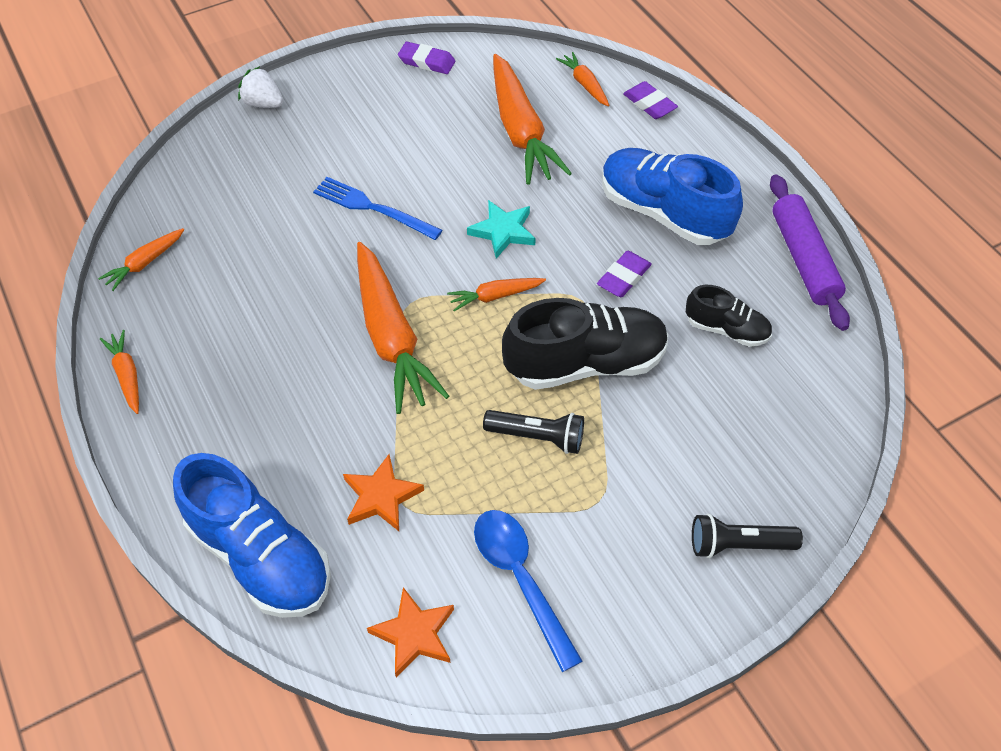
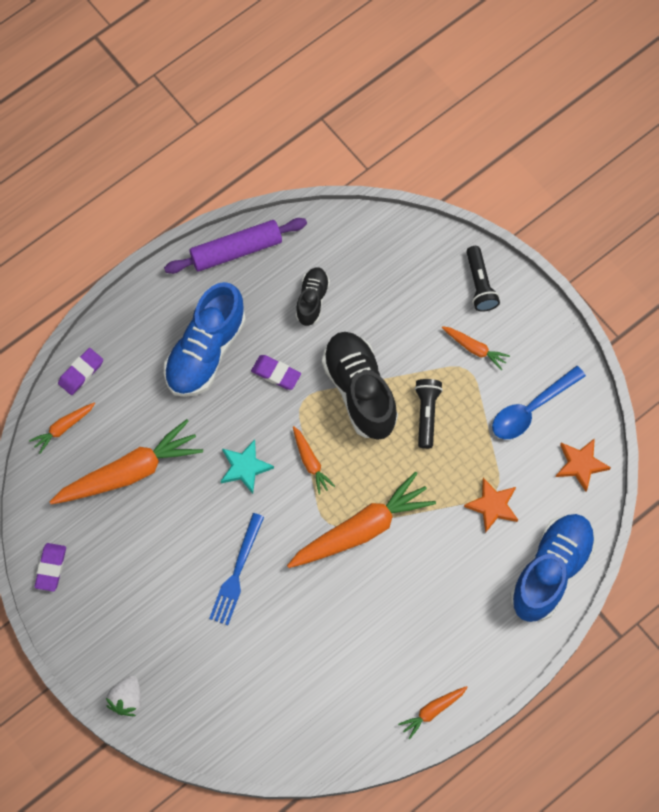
camera: 100 degrees left, 15 degrees up
(145, 263) = (325, 737): orange carrot -> orange carrot (474, 348)

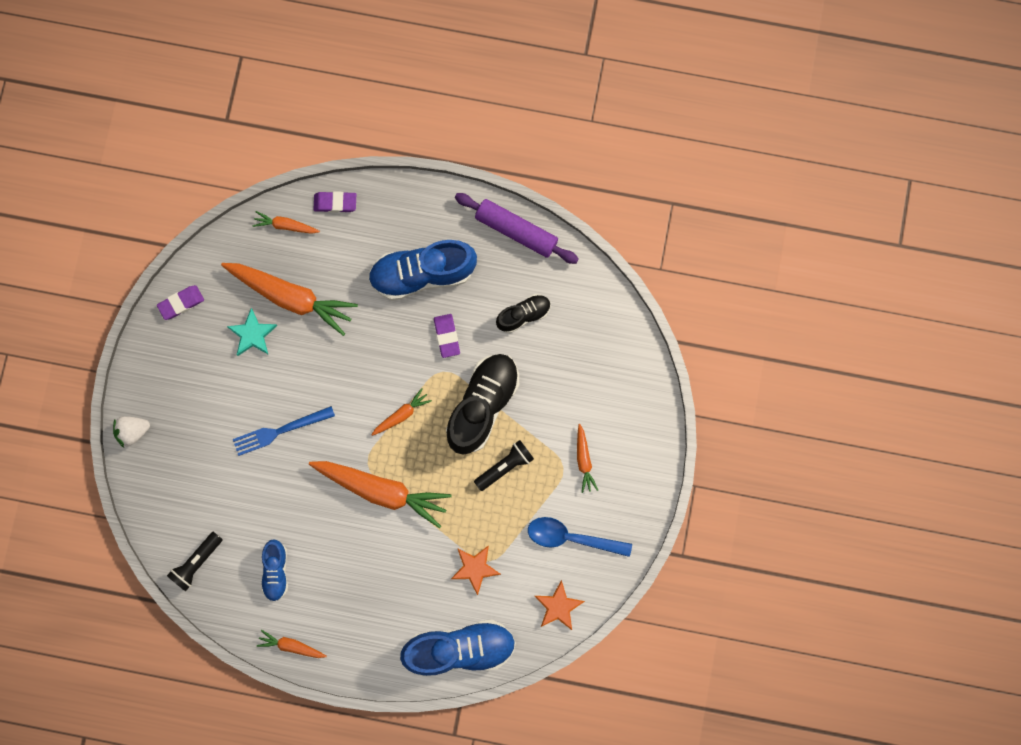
camera: 50 degrees right, 10 degrees up
(245, 467) = (360, 373): turquoise star -> turquoise star (252, 334)
(310, 462) = (401, 414): orange carrot -> orange carrot turned 150 degrees counterclockwise
(356, 673) = (276, 571): none -> blue shoe
(480, 284) = (637, 424): black flashlight -> black flashlight (197, 562)

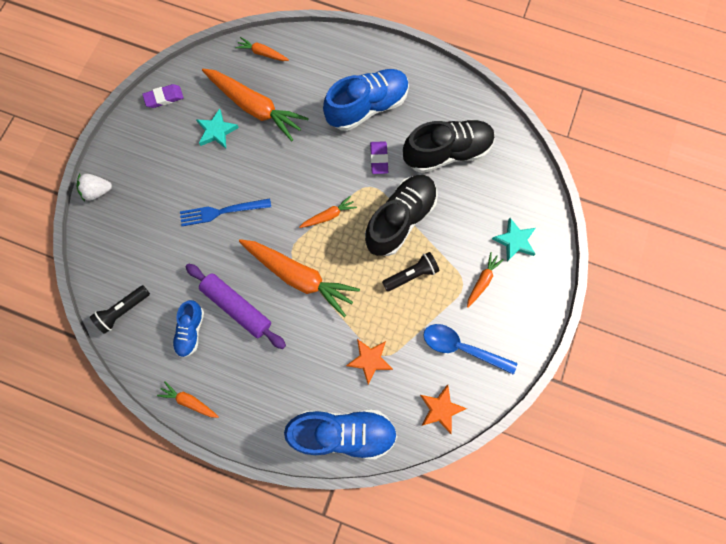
camera: 10 degrees right, 5 degrees down
(335, 203) = (306, 43): purple eraser -> none
(422, 274) = (367, 107): blue shoe -> blue shoe turned 150 degrees clockwise
(516, 230) = (450, 86): purple rolling pin -> purple rolling pin (237, 307)
(523, 315) = (447, 152): black shoe -> black shoe, size x1.85
(584, 460) = (482, 281): orange carrot -> orange carrot turned 150 degrees counterclockwise
(613, 407) = (514, 241): none -> turquoise star

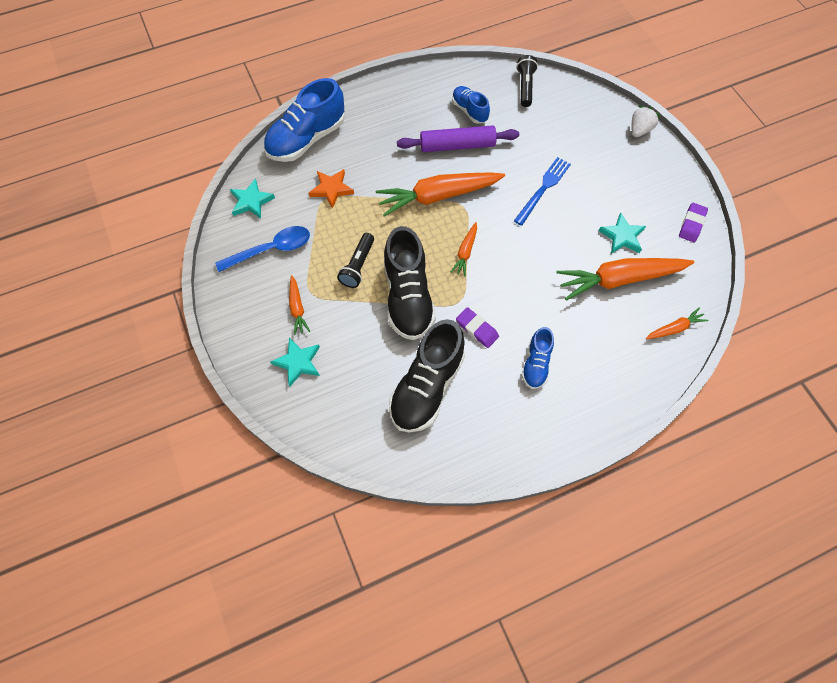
camera: 135 degrees right, 10 degrees down
(190, 401) = (423, 79): orange carrot -> none
(367, 107) = (536, 364): blue shoe -> blue shoe, size x0.54
(440, 409) = (251, 201): orange star -> turquoise star

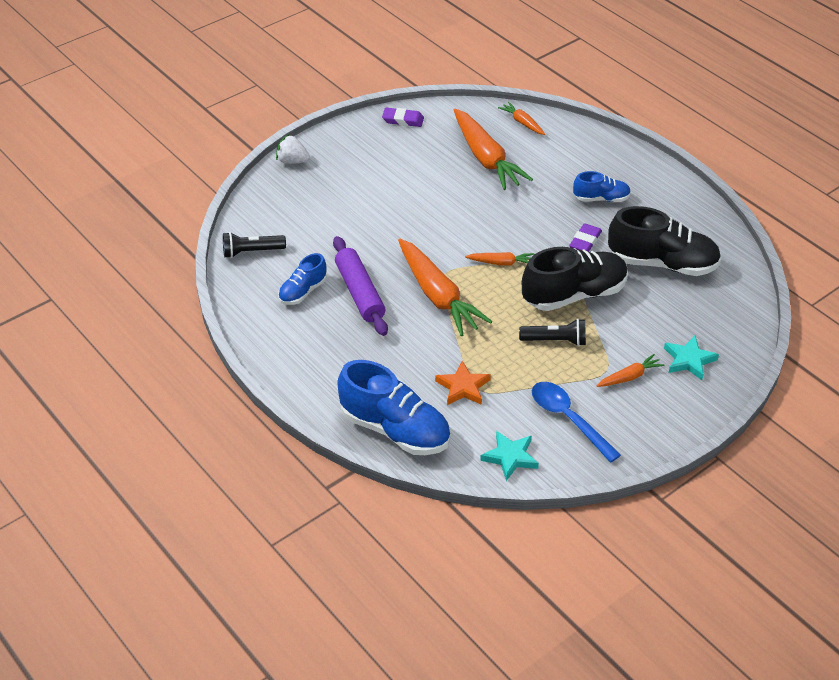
camera: 105 degrees left, 20 degrees down
(543, 189) = (397, 219): blue fork -> none
(622, 236) = (435, 161): turquoise star -> none

